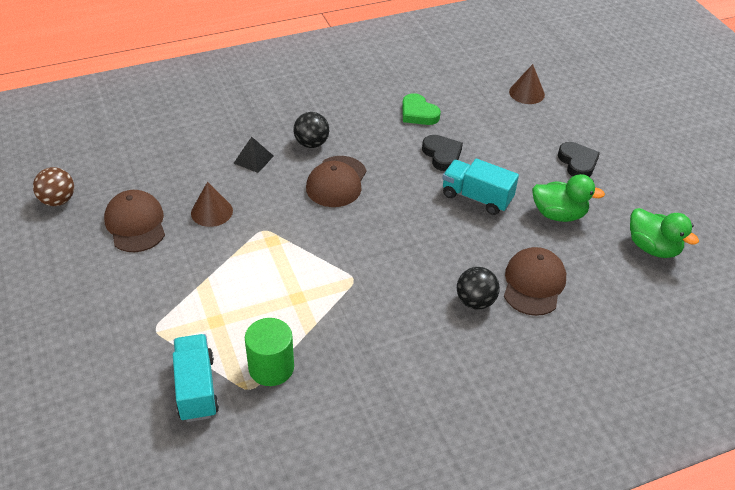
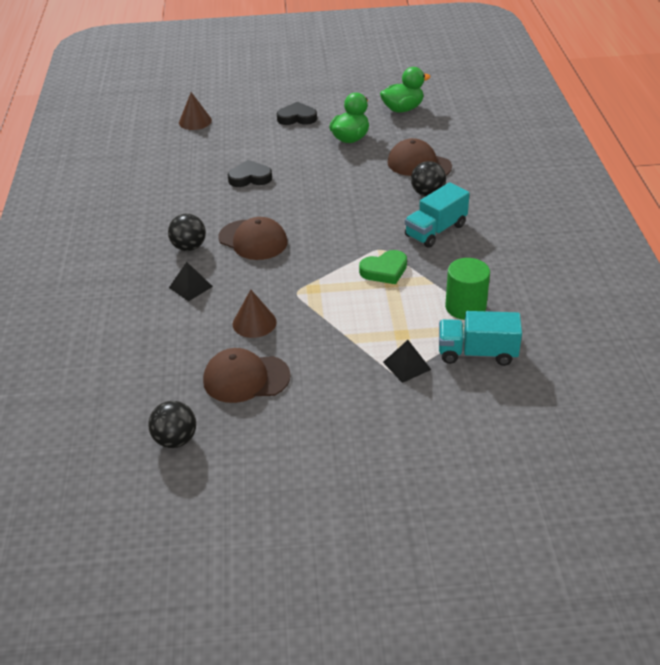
camera: 70 degrees left, 5 degrees down
(58, 200) = (175, 440): brown ball -> black ball
(168, 333) = (407, 365): none -> black pyramid
(418, 113) = (185, 180): green heart -> green heart (384, 270)
(476, 197) = (313, 171): turquoise truck -> turquoise truck (435, 230)

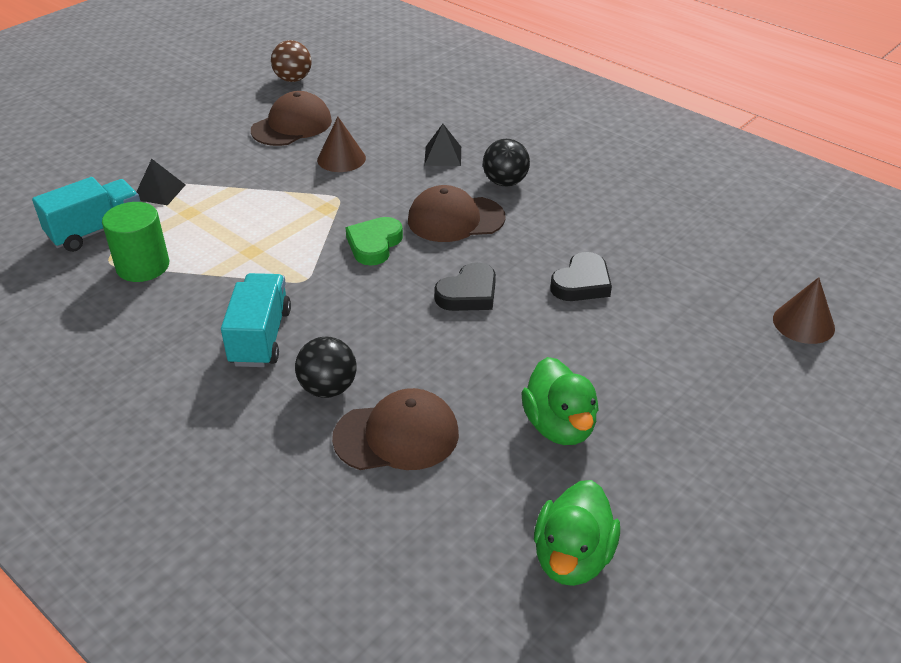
camera: 135 degrees right, 0 degrees up
(175, 440) = (293, 79): black ball -> brown ball
(297, 118) = (696, 418): black heart -> black heart (468, 293)
(384, 270) = (272, 259): green heart -> green heart (374, 244)

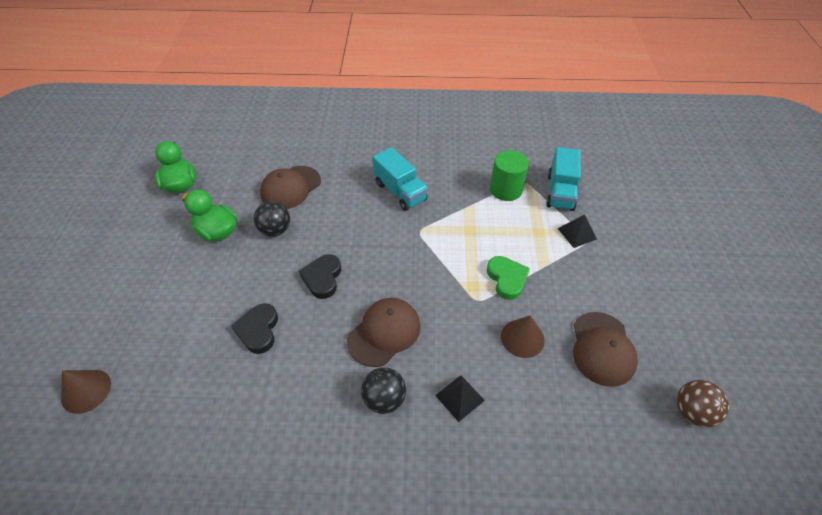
camera: 140 degrees right, 10 degrees up
(328, 388) = (341, 188): black ball -> black ball (275, 230)
(374, 244) = (411, 277): green heart -> green heart (507, 279)

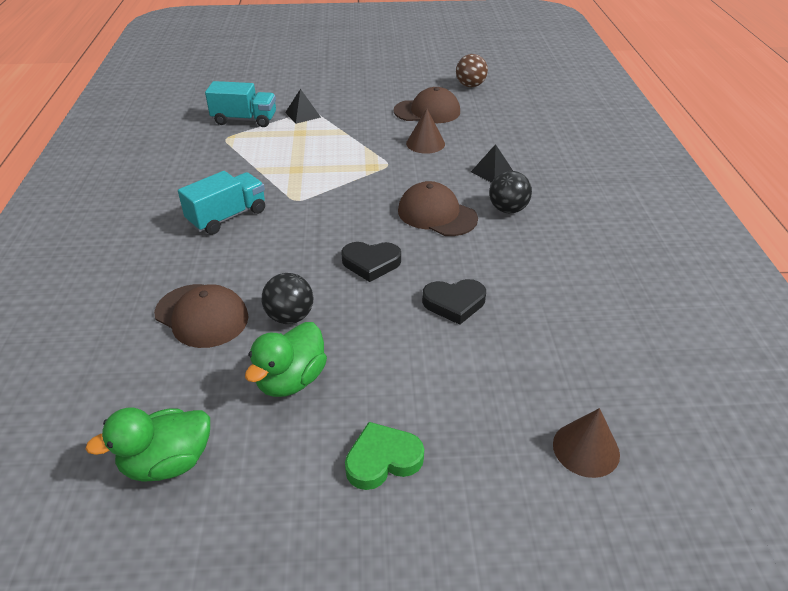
camera: 95 degrees left, 10 degrees down
(506, 189) = (236, 148): green cylinder -> none
(507, 279) = (361, 149): green heart -> green heart (382, 459)

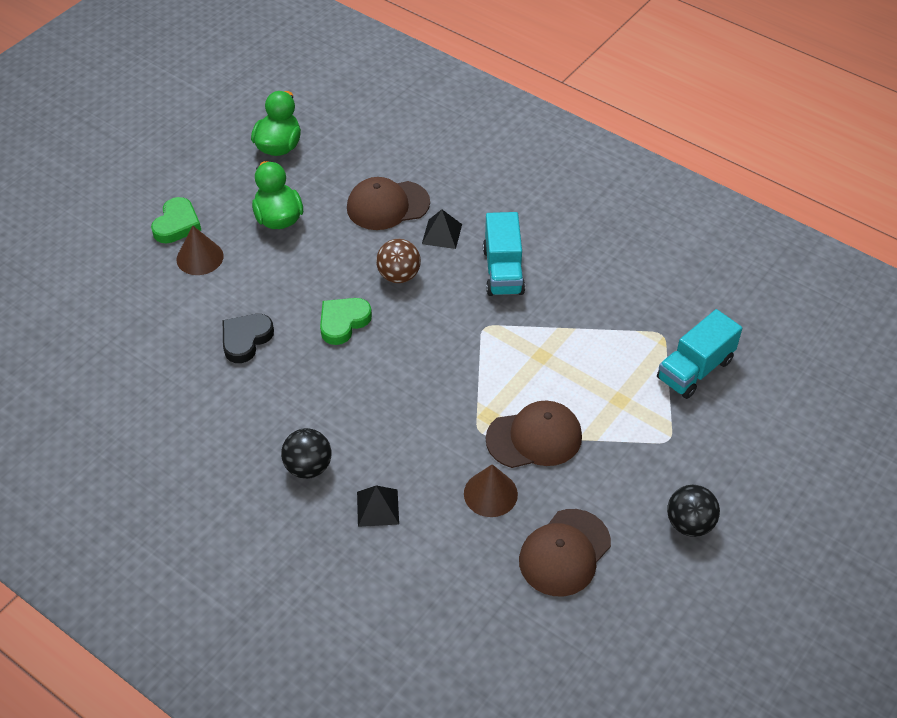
camera: 130 degrees right, 10 degrees up
(290, 317) = (336, 246): black ball -> black ball (689, 523)
(302, 115) = (664, 426): black pyramid -> black pyramid (442, 234)
(371, 263) = (343, 322): black heart -> green heart
(437, 214) = (358, 409): brown cap -> brown cap (534, 438)
(470, 85) = (596, 662): brown ball -> brown ball (399, 275)
(586, 449) = (72, 311): brown cone -> brown cone (200, 257)

